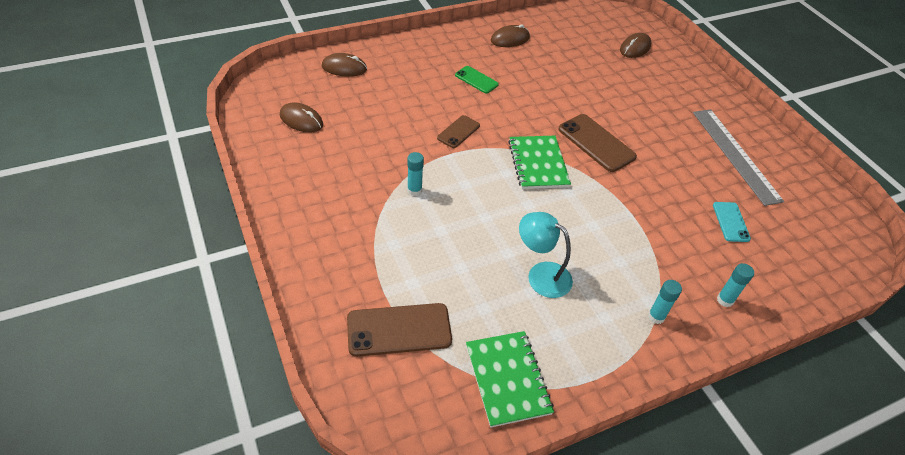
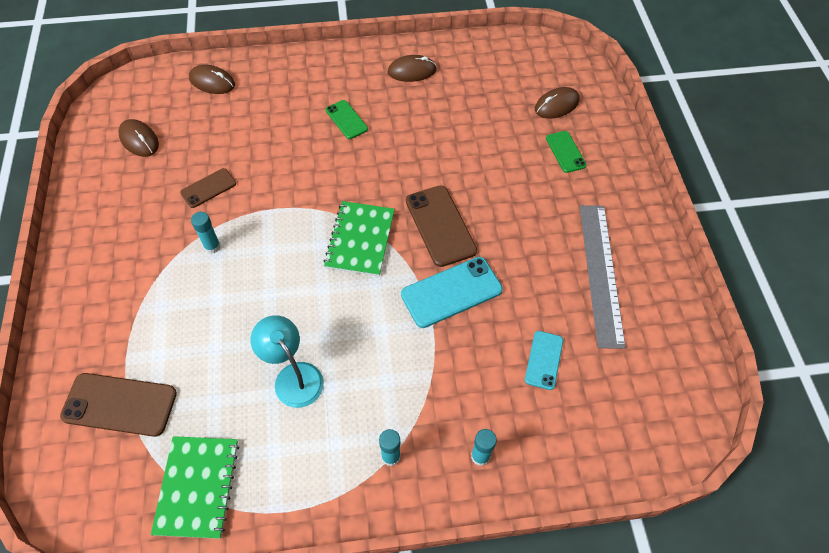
camera: 20 degrees right, 10 degrees up
(458, 132) = (293, 183): brown phone -> brown phone (208, 188)
(632, 188) = (451, 292): none -> turquoise phone
(660, 78) = (565, 152): none -> green phone

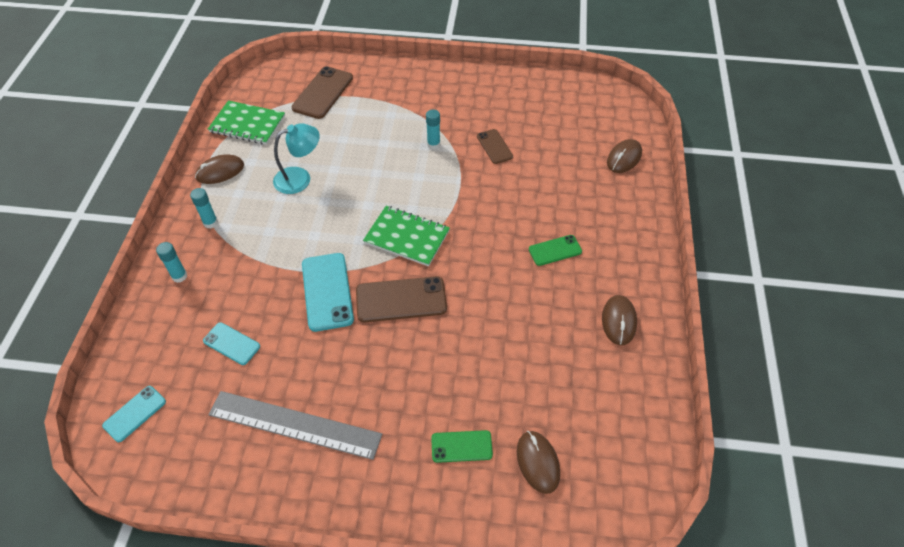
camera: 105 degrees right, 5 degrees down
(139, 140) = (559, 109): brown mouse -> brown mouse (220, 171)
(654, 419) = (134, 413): none -> turquoise phone

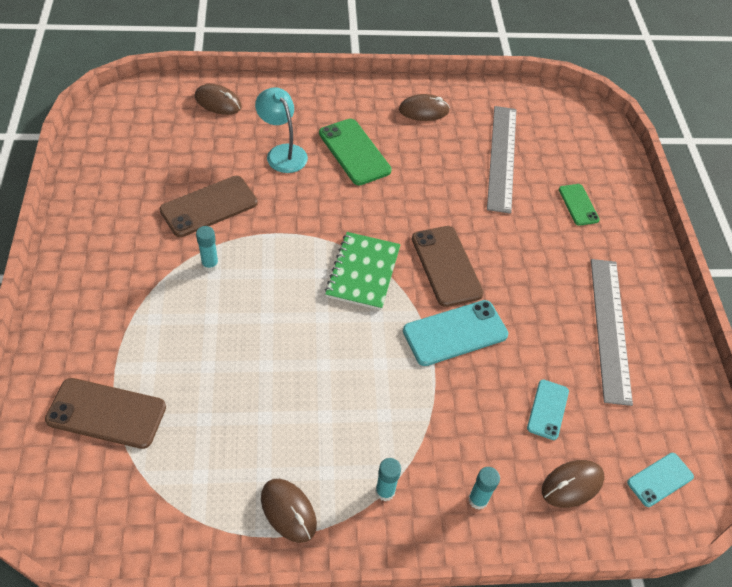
camera: 105 degrees left, 0 degrees up
(134, 413) = (660, 480): turquoise phone -> turquoise phone turned 60 degrees counterclockwise
(247, 124) = (183, 503): green notebook -> none
(300, 178) = (287, 401): turquoise lamp -> turquoise lamp (282, 153)
(494, 146) = (209, 206): brown phone -> brown phone, size x1.69
(538, 462) = (571, 158): brown mouse -> brown mouse (572, 484)
(542, 384) = (502, 157): none -> grey ruler
(555, 250) = (354, 152): green phone -> green phone, size x1.69

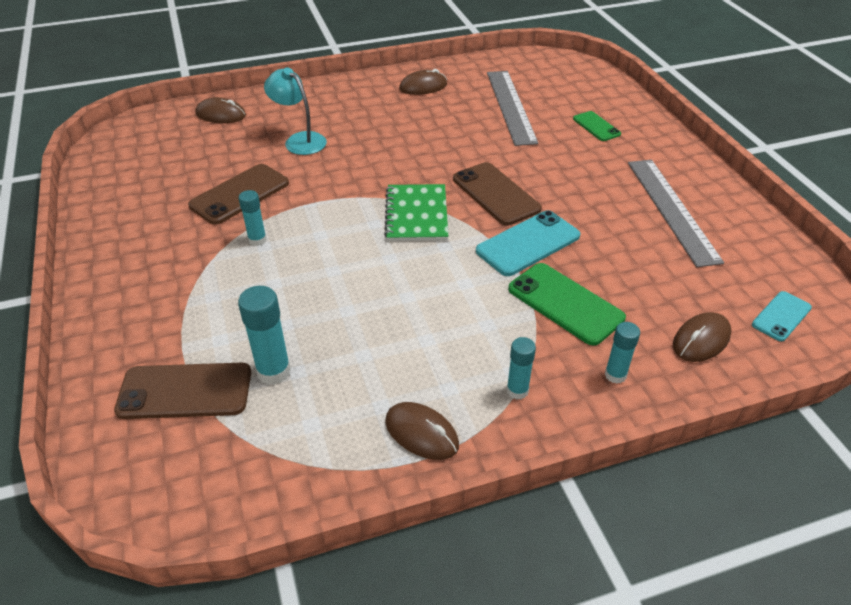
camera: 10 degrees left, 10 degrees down
(184, 413) = (274, 371): none -> turquoise glue stick
(354, 152) = (370, 127): green phone -> green phone (565, 303)
(548, 409) = (646, 284): turquoise phone -> none

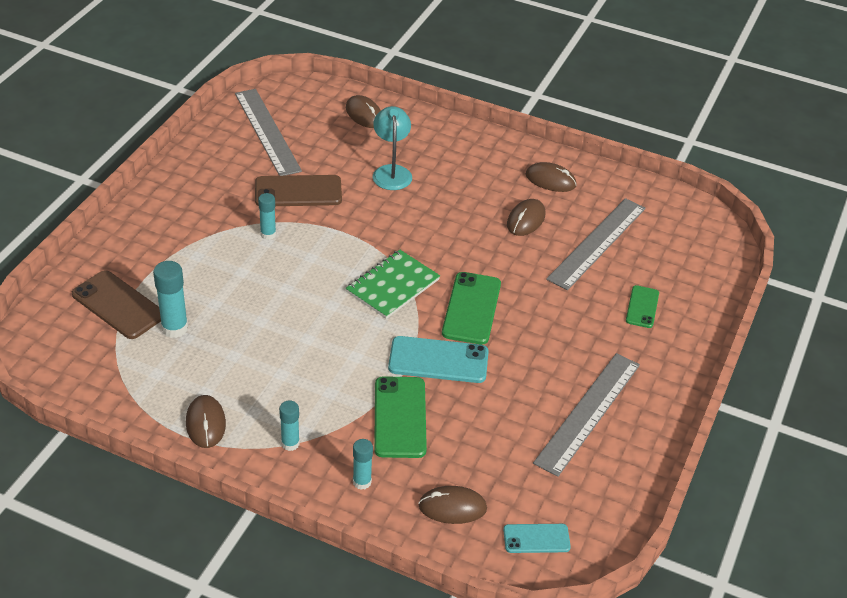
camera: 40 degrees right, 0 degrees up
(148, 167) = (267, 131): none -> grey ruler
(444, 118) = (525, 220): none -> brown mouse
(495, 194) = (471, 308): brown phone -> green phone

